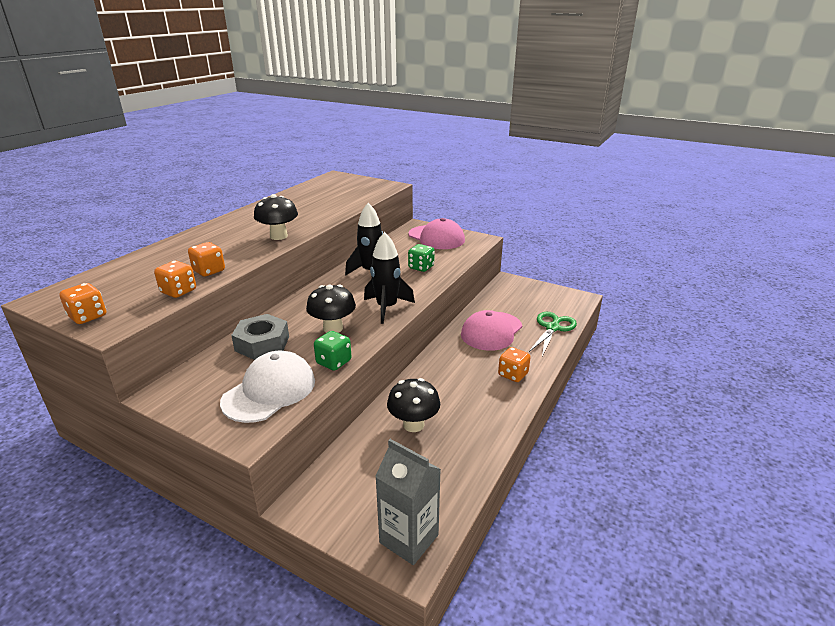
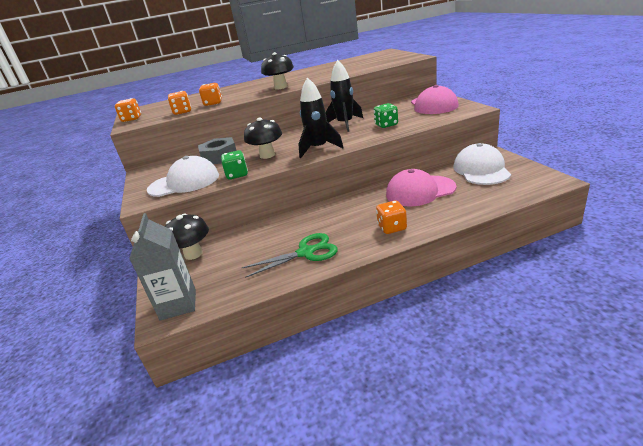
camera: 45 degrees right, 0 degrees up
(413, 424) = (273, 239): black mushroom -> black mushroom (193, 254)
(516, 298) = (481, 170): none -> white cap
(552, 328) = (483, 201): green scissors -> green scissors (306, 252)

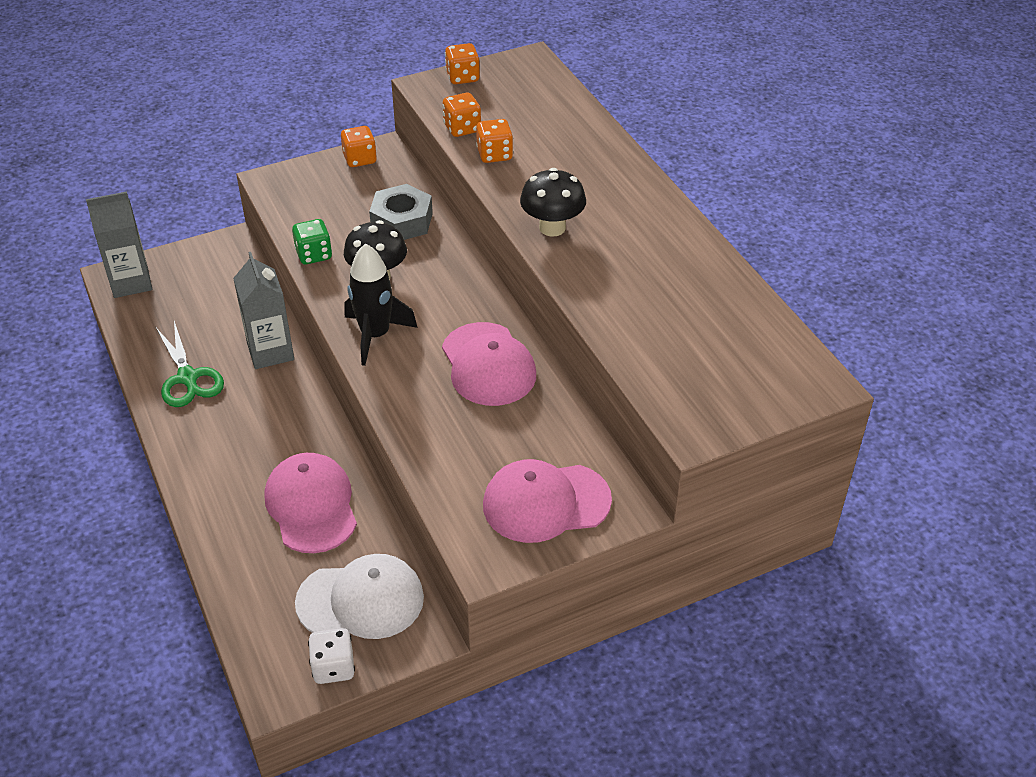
camera: 80 degrees right, 15 degrees up
(184, 182) = (315, 205): white cap -> none
(193, 254) = (230, 270): black mushroom -> none
(287, 224) = (270, 352): none -> grey carton
(345, 124) = (488, 365): black rocket -> pink cap
(386, 125) = (451, 422): green dice -> none
(392, 228) = (212, 465): orange dice -> orange dice (360, 159)
(528, 170) = (333, 667): none -> white dice

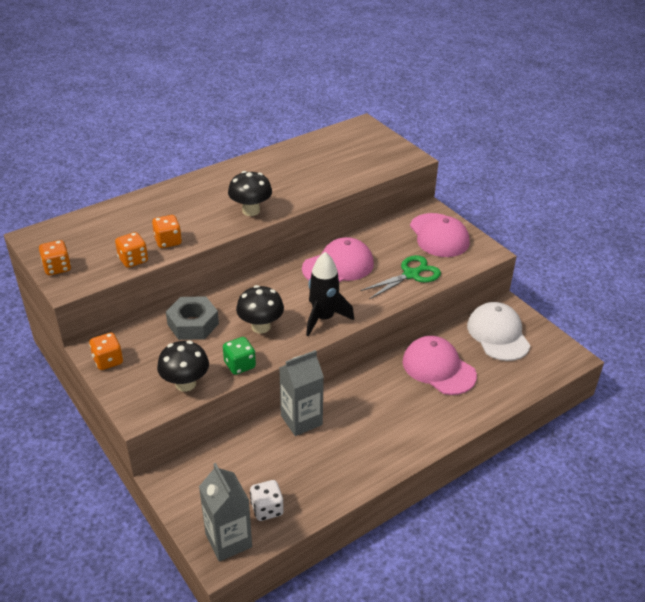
camera: 100 degrees left, 5 degrees down
(188, 377) = (340, 464): green scissors -> green scissors (411, 274)
(300, 212) = (185, 384): none -> black mushroom
(311, 505) = (438, 368): pink cap -> pink cap turned 75 degrees clockwise
(333, 667) = (545, 337): white dice -> white dice (267, 509)

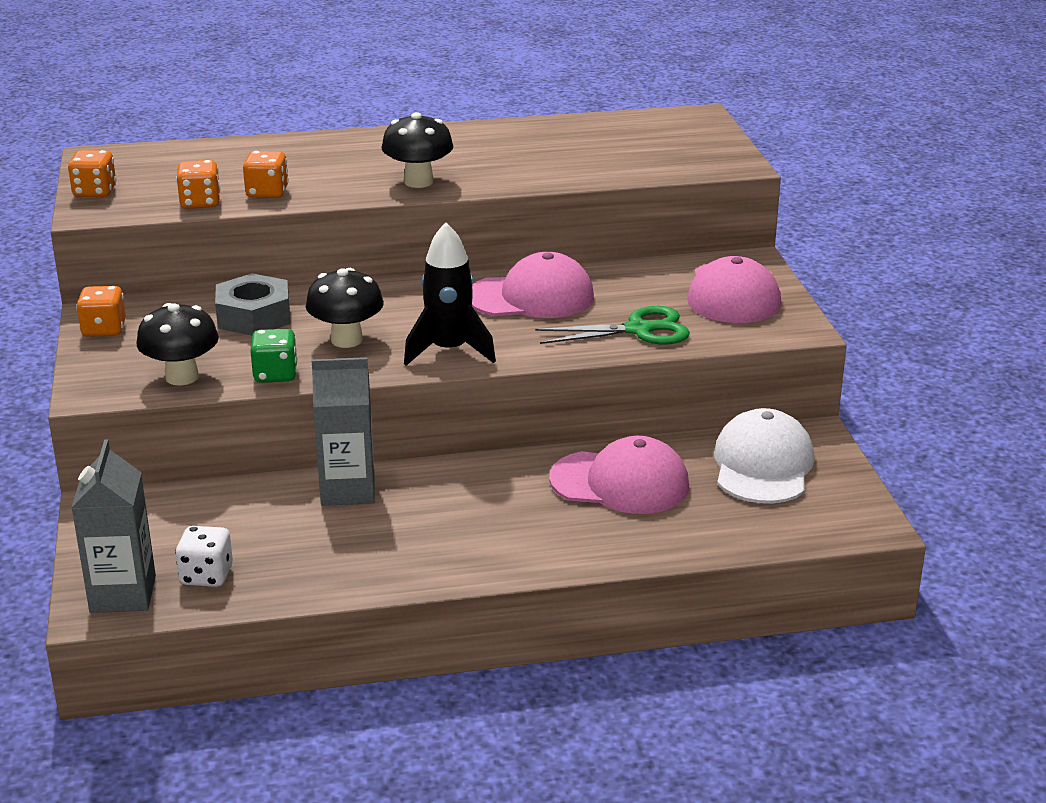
camera: 25 degrees right, 10 degrees down
(438, 368) = (620, 483): pink cap -> pink cap turned 120 degrees clockwise

